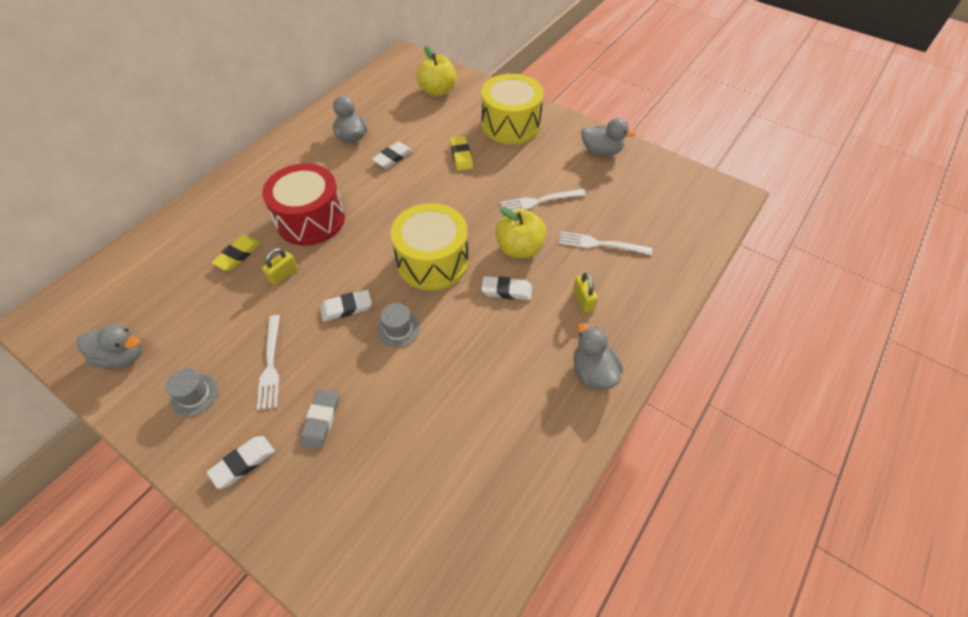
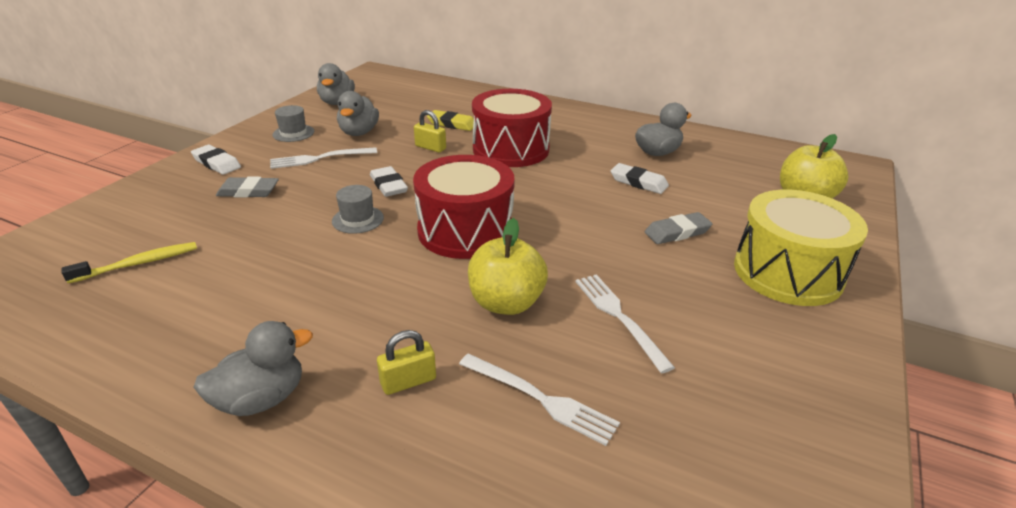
camera: 80 degrees right, 20 degrees down
(429, 490) = (138, 264): none -> yellow toothbrush
(432, 261) = (465, 230): yellow drum -> red drum
(461, 156) = (677, 232): yellow eraser -> grey eraser
(506, 290) = (422, 296): white eraser -> none
(599, 244) = (542, 399): white fork -> white fork turned 120 degrees clockwise
(601, 151) = (805, 395): grey duck -> grey duck (359, 132)

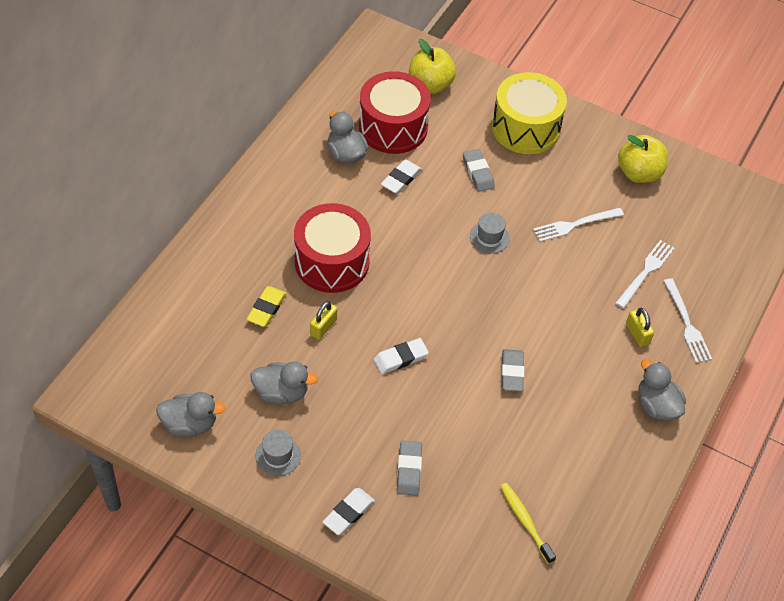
camera: 90 degrees left, 20 degrees up
(318, 158) = (343, 422): white fork -> white fork (687, 324)
(356, 256) = (512, 372): none -> grey eraser
(358, 219) = (459, 376): grey hat -> grey hat (489, 237)
(465, 230) = (476, 302): red drum -> red drum (393, 127)
(506, 303) = (563, 282): yellow apple -> yellow apple (639, 173)

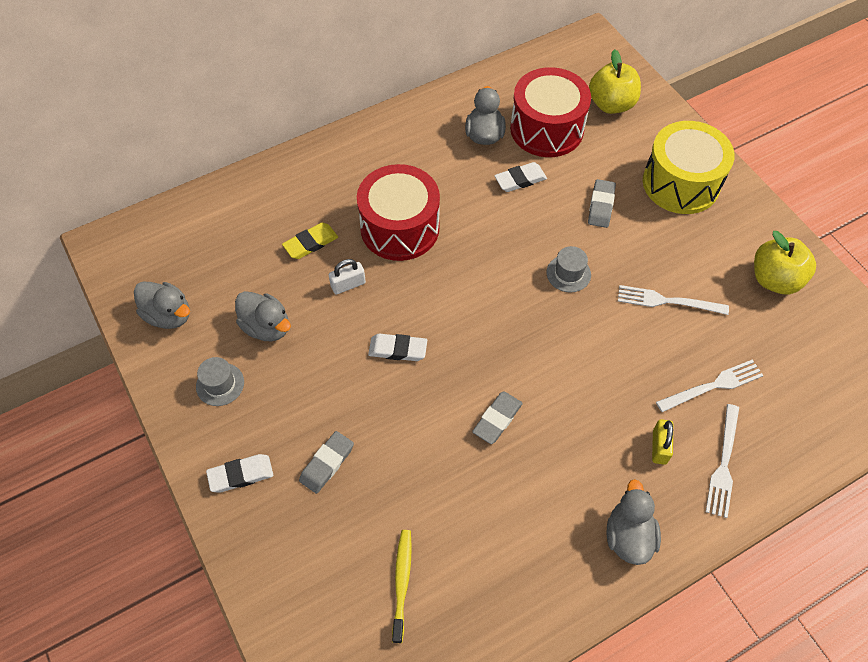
camera: 35 degrees right, 5 degrees up
(323, 327) = (348, 284): yellow padlock -> white padlock

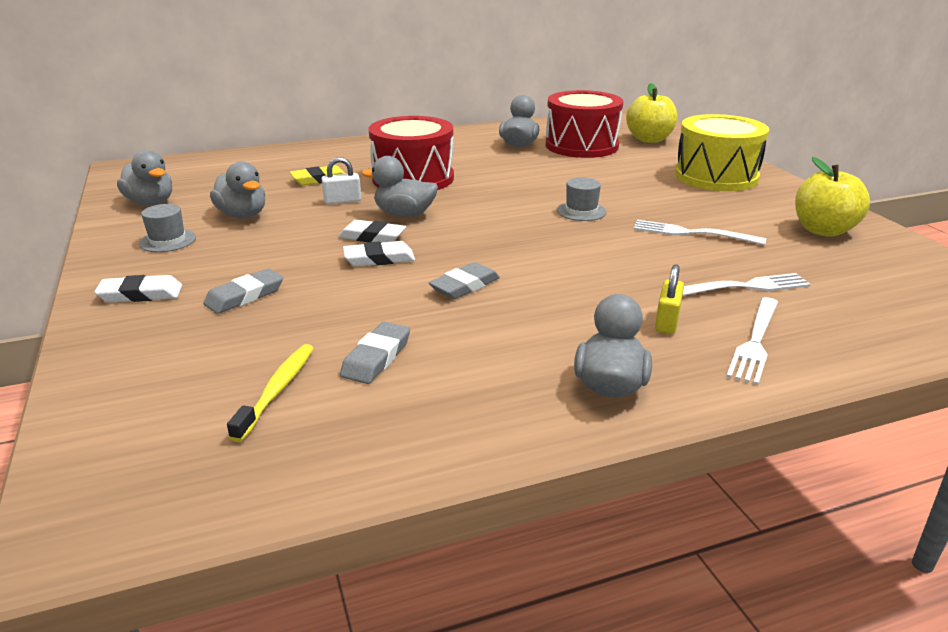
camera: 10 degrees right, 30 degrees down
(413, 303) = (404, 214): none -> grey duck
(520, 180) = (546, 165): white eraser -> white eraser (379, 259)
(601, 206) = (627, 181): grey eraser -> grey eraser (376, 357)

